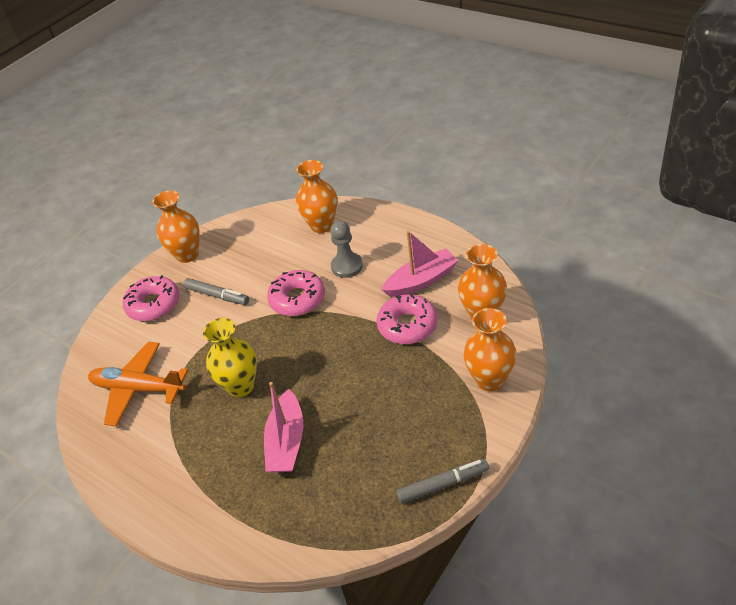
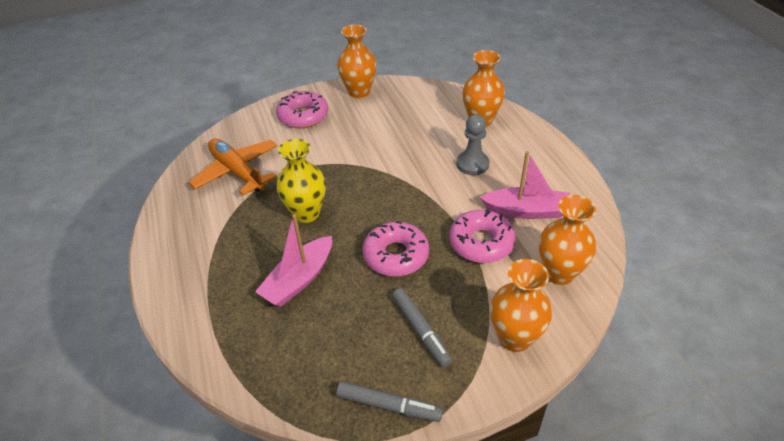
camera: 30 degrees right, 0 degrees up
(217, 296) = (352, 134): grey marker -> grey marker (420, 330)
(297, 299) = (409, 169): pink donut -> pink donut (396, 255)

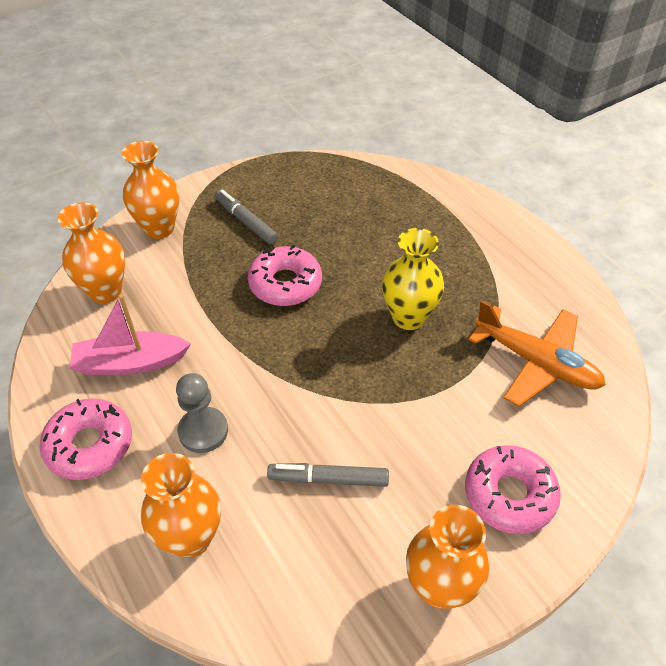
camera: 165 degrees right, 5 degrees up
(299, 280) = (378, 245): pink boat -> none
(388, 406) = (263, 172): grey marker -> grey marker (328, 479)
(481, 243) = (190, 312): pink donut -> pink donut (90, 445)

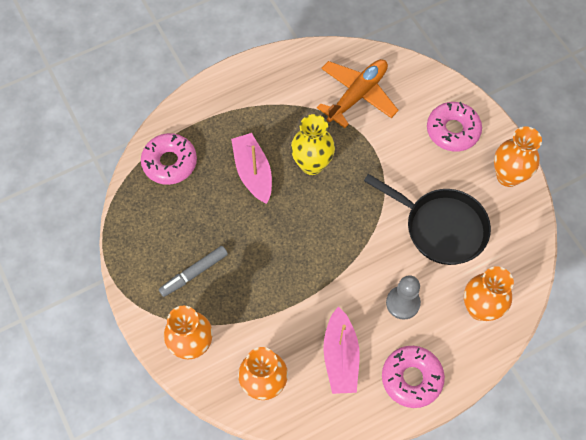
camera: 85 degrees left, 15 degrees up
(285, 284) = (270, 245): pink donut -> pink donut (170, 163)
(328, 479) = (440, 227): grey marker -> black pan
(385, 260) = (253, 172): none -> pink boat

